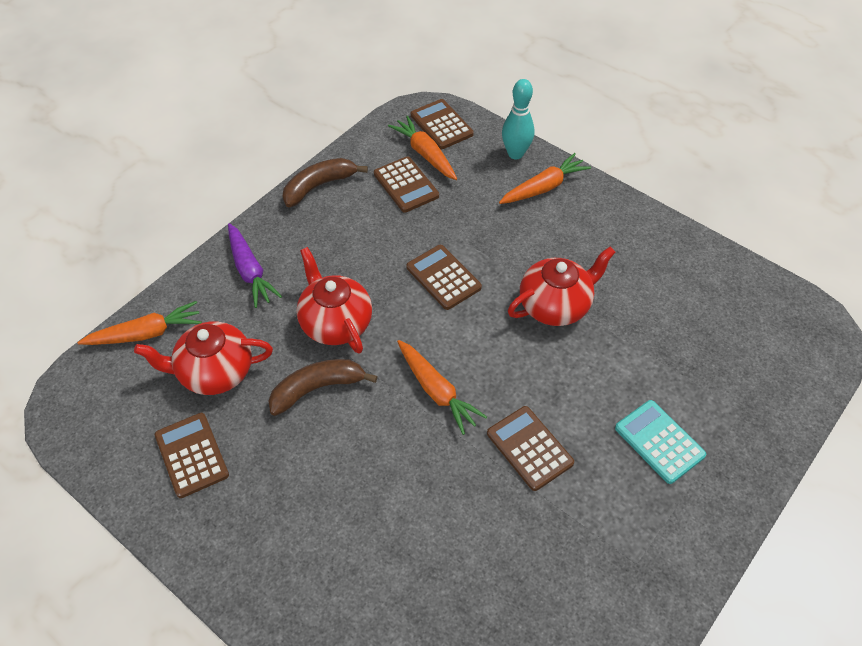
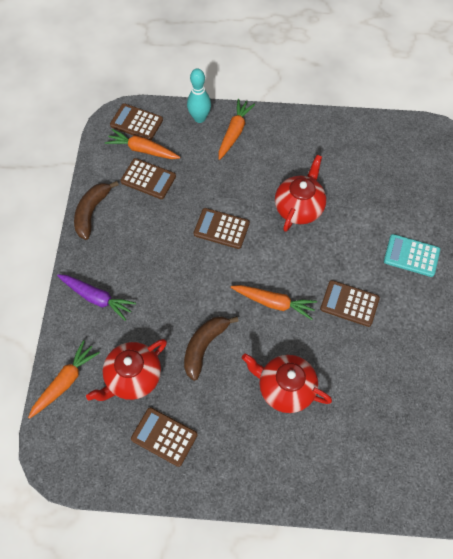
camera: 35 degrees left, 10 degrees up
(335, 323) = (180, 298): red teapot -> red teapot (285, 388)

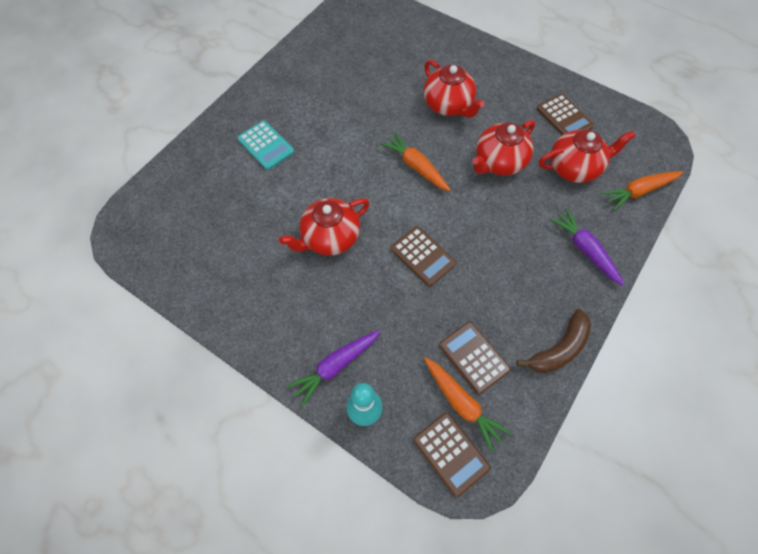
camera: 150 degrees left, 0 degrees up
(204, 346) = (499, 162): brown banana -> red teapot
(234, 132) = (336, 366): orange carrot -> purple carrot
(349, 303) = (351, 136): brown calculator -> none

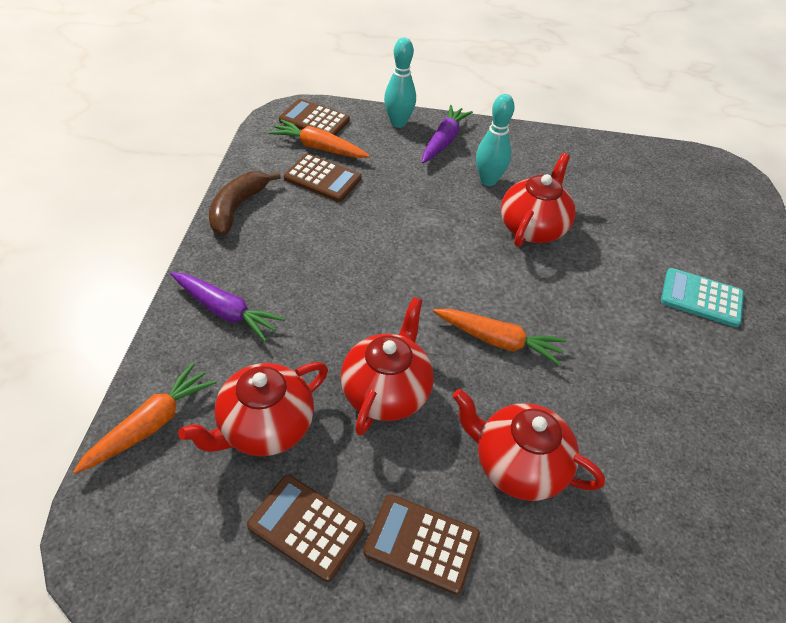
camera: 150 degrees right, 15 degrees down
(330, 298) = (488, 180): none -> turquoise bowling pin
(423, 256) = (421, 242): brown calculator -> brown calculator (421, 543)

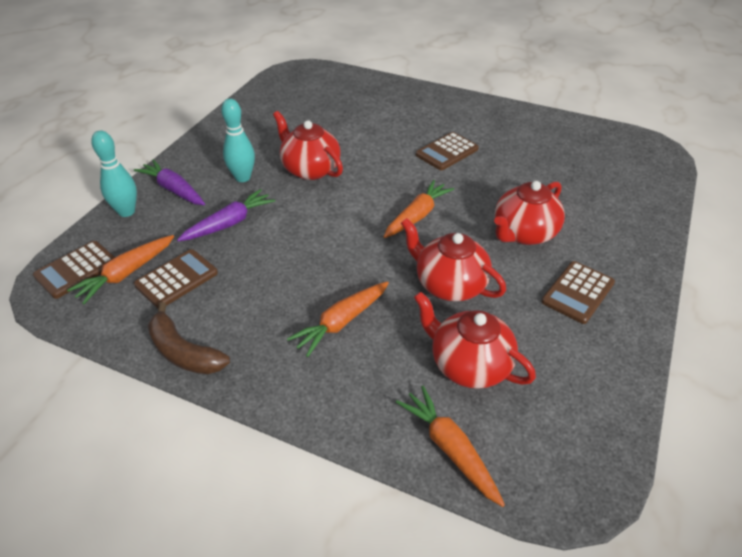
camera: 70 degrees left, 5 degrees down
(226, 311) = (329, 378): purple carrot -> purple carrot (229, 223)
(265, 427) = (469, 365): red teapot -> red teapot turned 150 degrees clockwise
(300, 305) = (341, 322): none -> orange carrot
(306, 527) = (561, 352): brown calculator -> brown calculator (447, 152)
(701, 298) = (408, 119): turquoise calculator -> none

